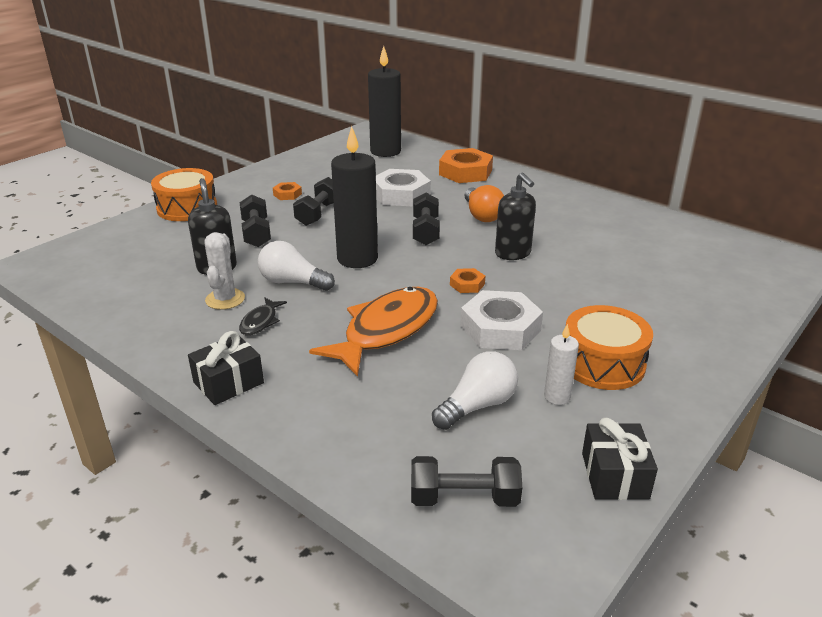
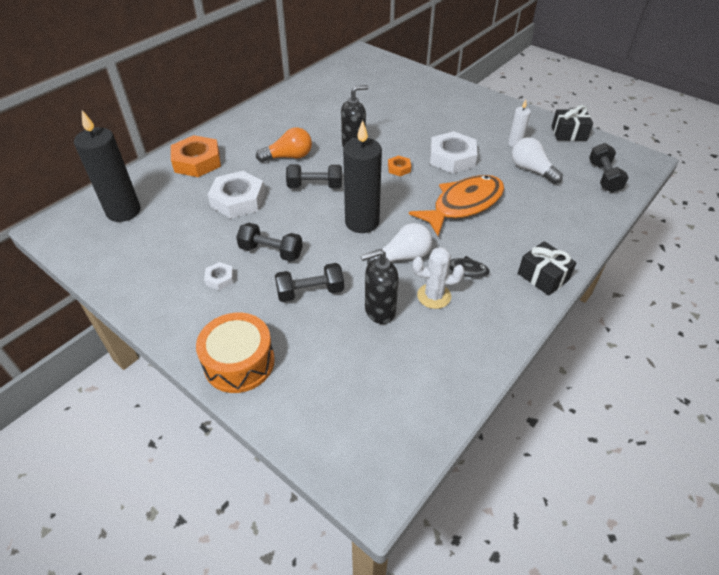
camera: 90 degrees left, 15 degrees up
(287, 194) = (220, 278): orange nut -> white nut
(293, 282) = (402, 257): white light bulb -> white light bulb turned 135 degrees counterclockwise
(386, 330) = (463, 205): orange fish -> orange fish turned 105 degrees clockwise
(602, 363) = (480, 126): orange drum -> none

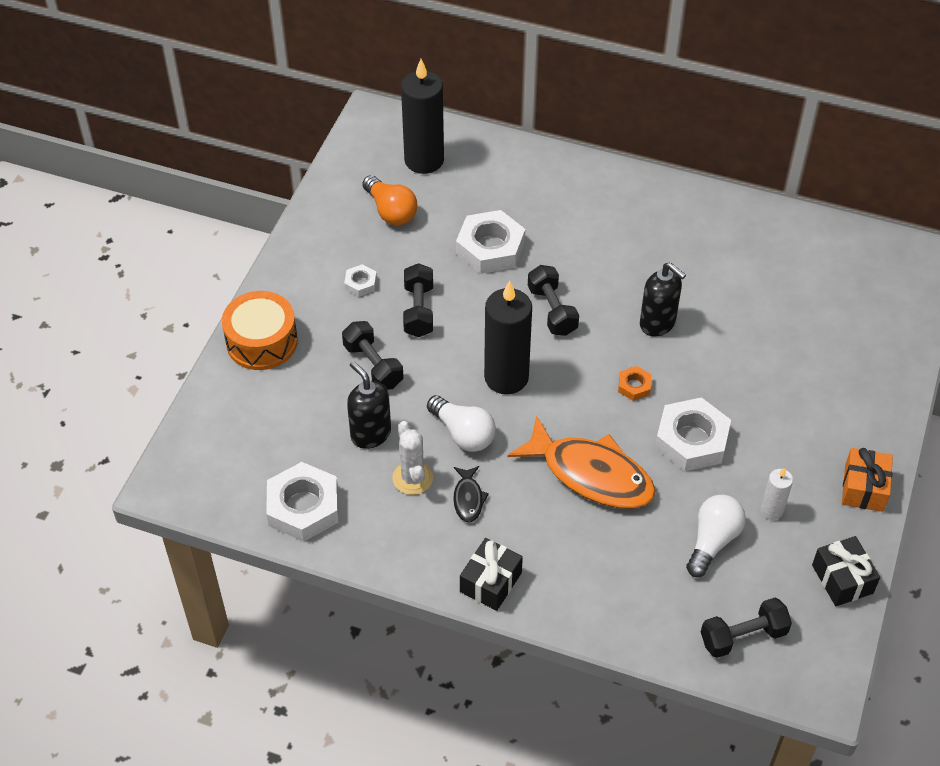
camera: 70 degrees right, 5 degrees up
(197, 162) = (541, 182): orange nut -> none
(288, 157) = (598, 264): orange light bulb -> orange light bulb (390, 211)
(439, 376) = (303, 507): none -> white nut
(508, 110) = (864, 488): none -> orange gift

